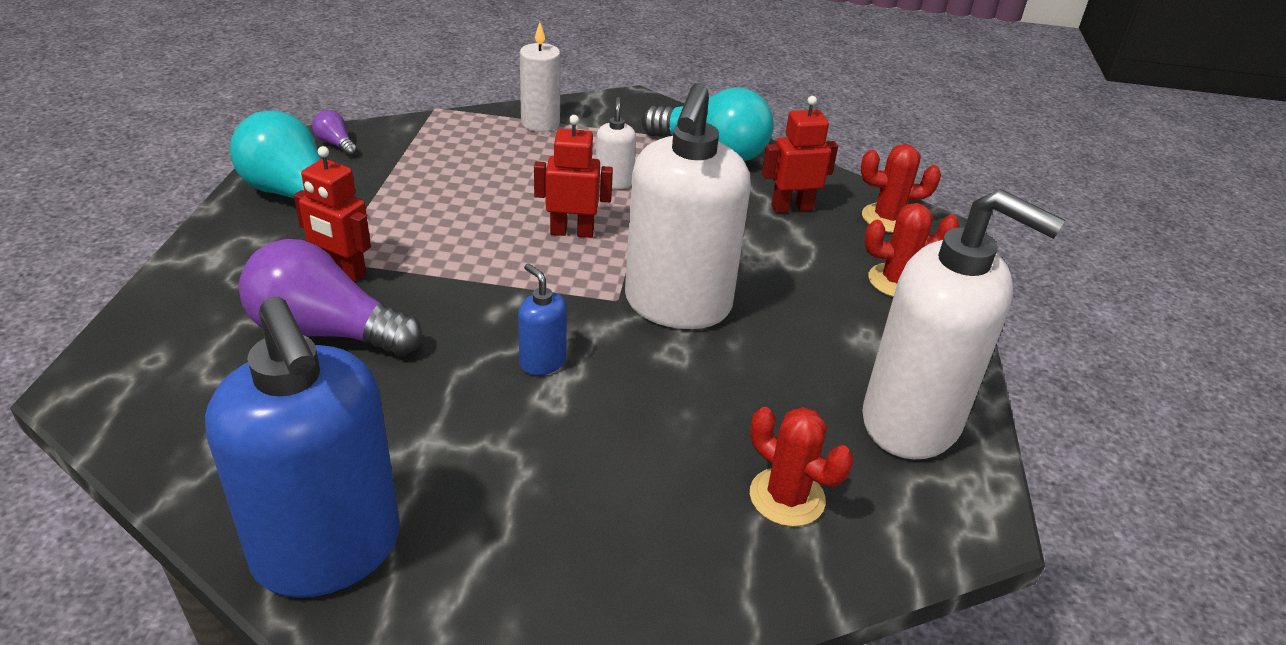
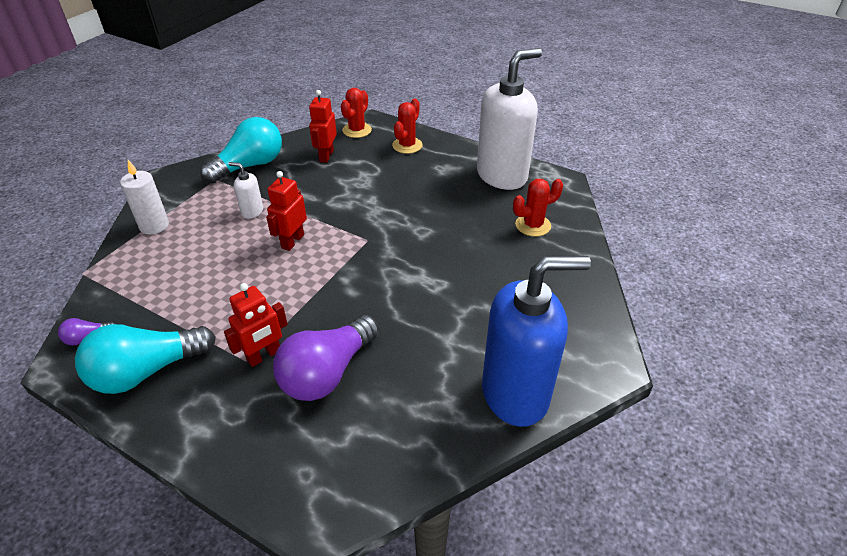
camera: 65 degrees left, 5 degrees up
(542, 362) = (405, 281): blue soap dispenser -> none
(677, 305) = (385, 219): white soap dispenser -> none

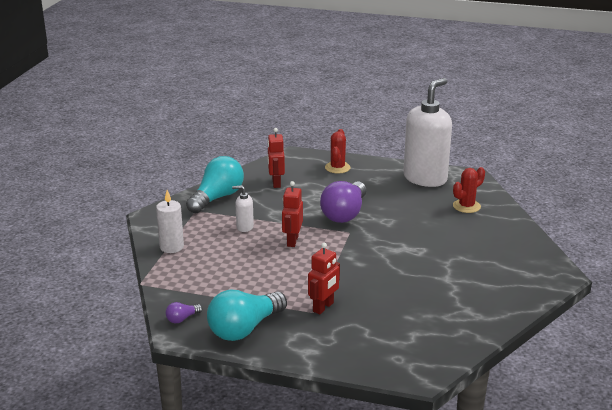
camera: 15 degrees left, 15 degrees down
(327, 372) = (375, 308): purple light bulb -> purple light bulb (345, 214)
(357, 130) = (288, 162): red cactus -> none
(515, 394) = (508, 299): blue soap dispenser -> none

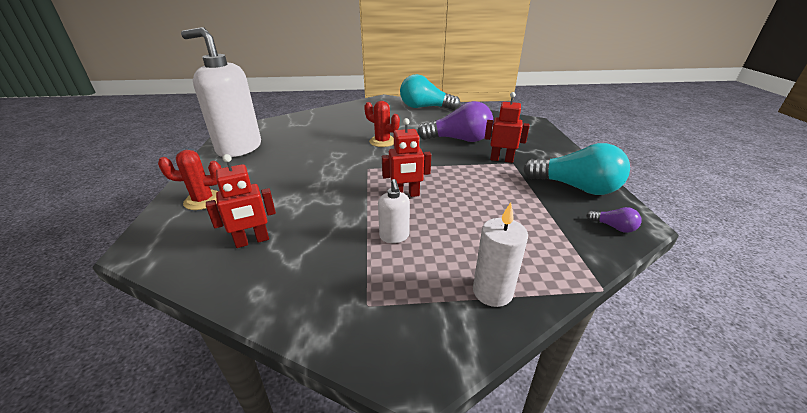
camera: 110 degrees left, 5 degrees up
(217, 198) = (314, 292): turquoise light bulb -> turquoise light bulb (425, 107)
(345, 214) = (330, 176): purple light bulb -> purple light bulb (458, 140)
(466, 206) = (296, 128): red cactus -> red cactus (382, 141)

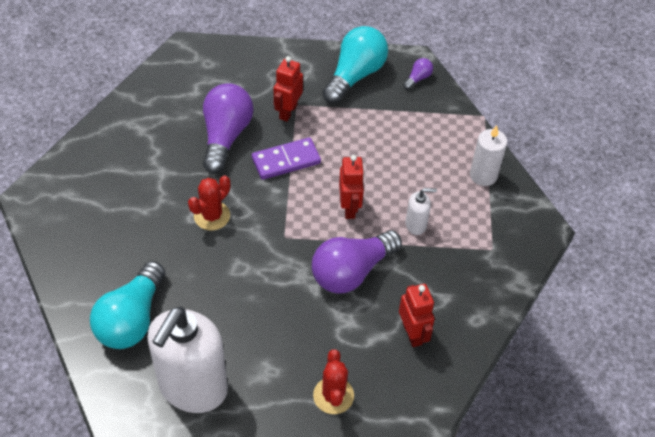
camera: 85 degrees left, 20 degrees up
(332, 201) = (352, 271): none -> purple light bulb
(425, 107) = (94, 150): turquoise light bulb -> turquoise light bulb (132, 319)
(447, 163) = (286, 161): none -> purple domino

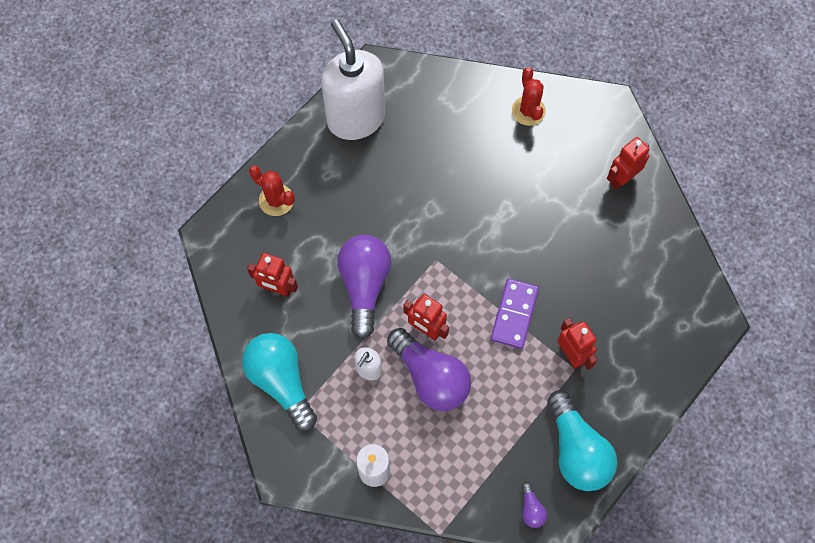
camera: 130 degrees right, 15 degrees up
(104, 155) = (621, 179): none -> red robot
(132, 319) = (442, 113): turquoise light bulb -> turquoise light bulb (281, 382)
(212, 216) = (497, 220): red cactus -> red cactus (528, 111)
(225, 136) = (577, 283): purple light bulb -> purple light bulb (430, 377)

